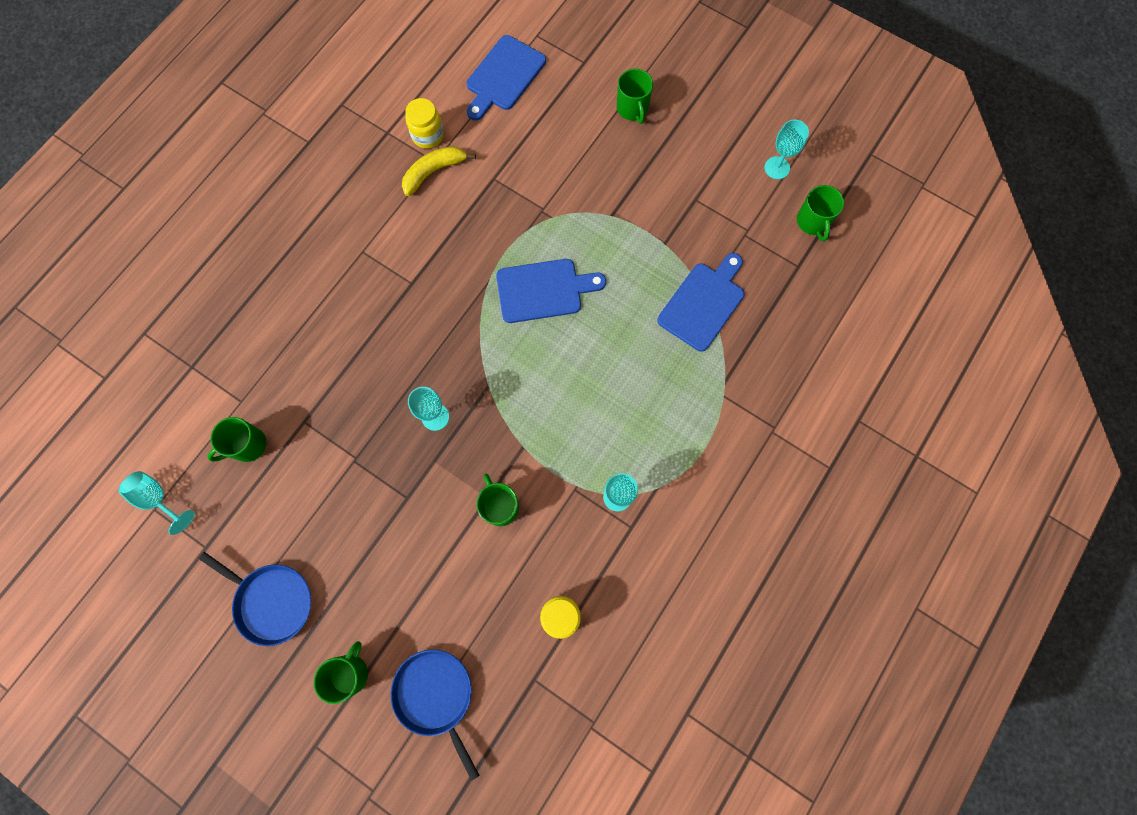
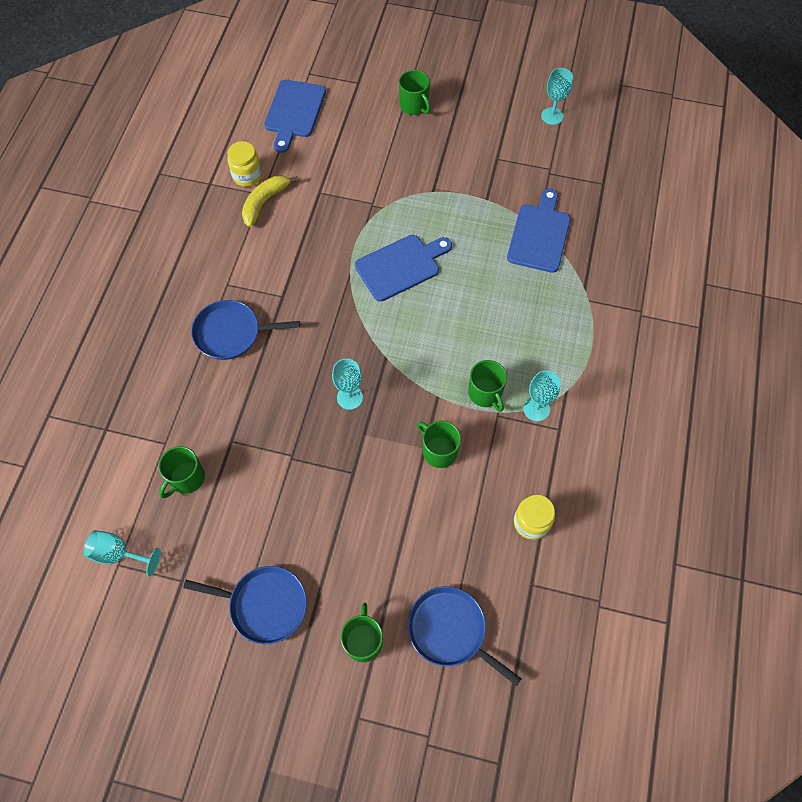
camera: 20 degrees left, 10 degrees down
(346, 306) = (231, 333): none -> blue pan
(813, 222) = (599, 147): green mug -> green mug (485, 393)

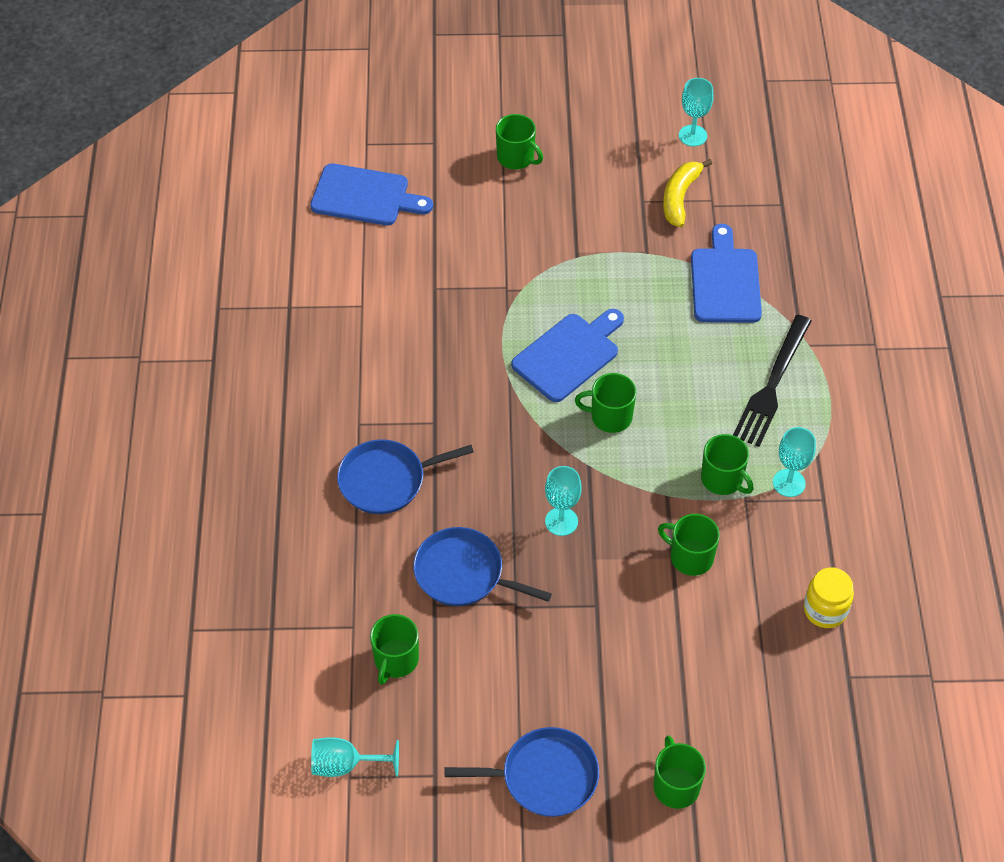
camera: 15 degrees left, 10 degrees down
(247, 176) = (334, 287): yellow jar -> none
(264, 202) = (369, 315): yellow banana -> yellow banana (680, 197)
(294, 112) = (365, 196): blue cutting board -> blue cutting board turned 75 degrees counterclockwise
(415, 322) = (610, 417): none -> green mug
(450, 630) = (772, 749): blue pan -> blue pan (463, 573)
(549, 325) = (772, 384): none -> black fork

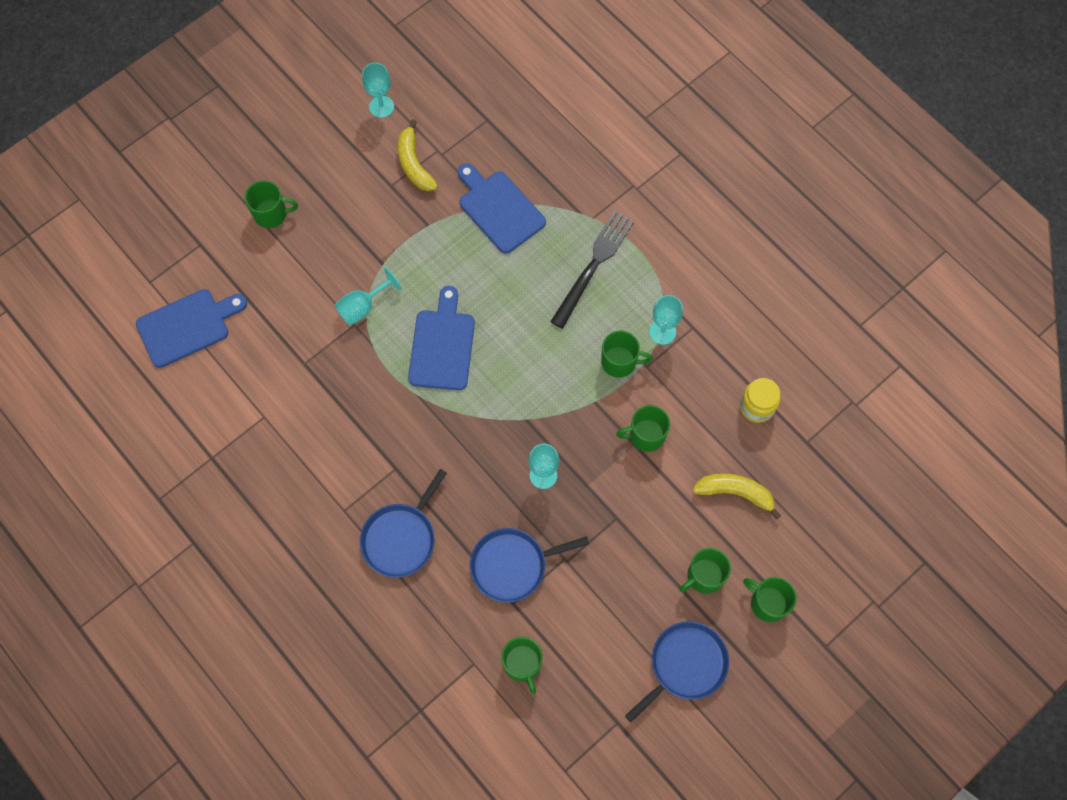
camera: 40 degrees left, 15 degrees up
(345, 765) = (555, 765): turquoise goblet -> turquoise goblet (363, 307)
(610, 417) = (509, 372): green mug -> green mug (704, 576)
(733, 668) = (735, 493): none -> yellow banana
(772, 384) = (593, 266): black fork -> black fork turned 135 degrees counterclockwise

